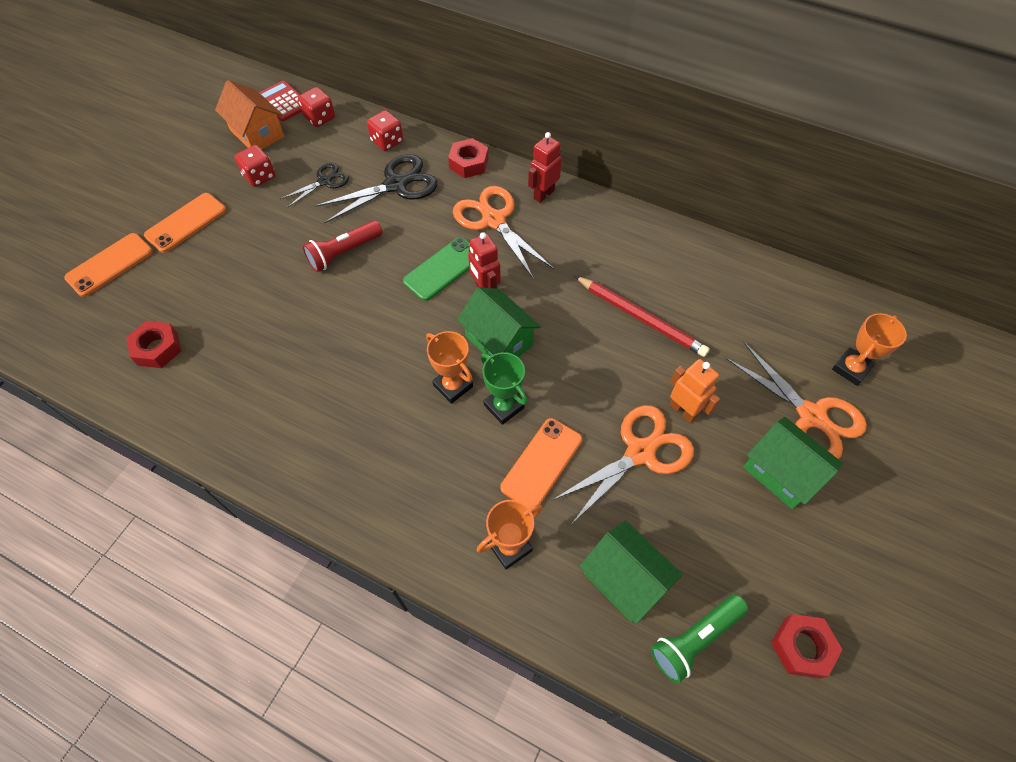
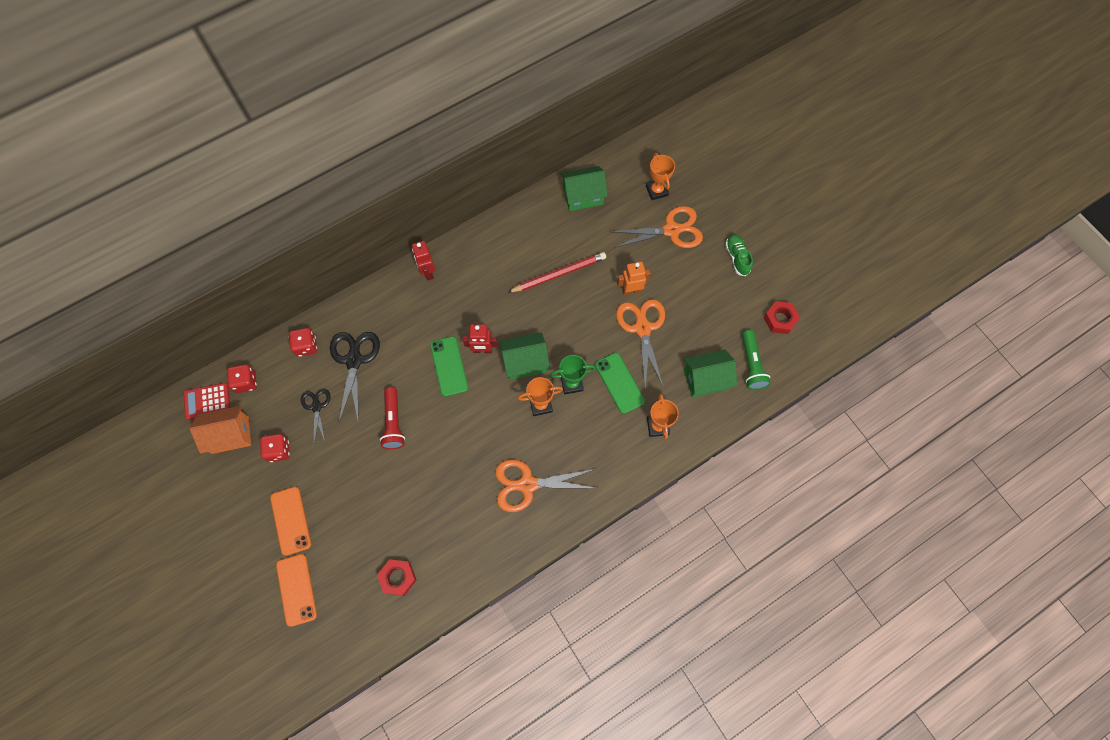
camera: 60 degrees left, 10 degrees up
(469, 163) = (367, 303): red nut -> none
(493, 220) = (429, 314): orange scissors -> orange scissors (527, 484)
(541, 463) = (619, 383): orange phone -> green phone
(781, 472) = (693, 267): green house -> green house (583, 196)
(847, 527) = (737, 257): none -> green shoe

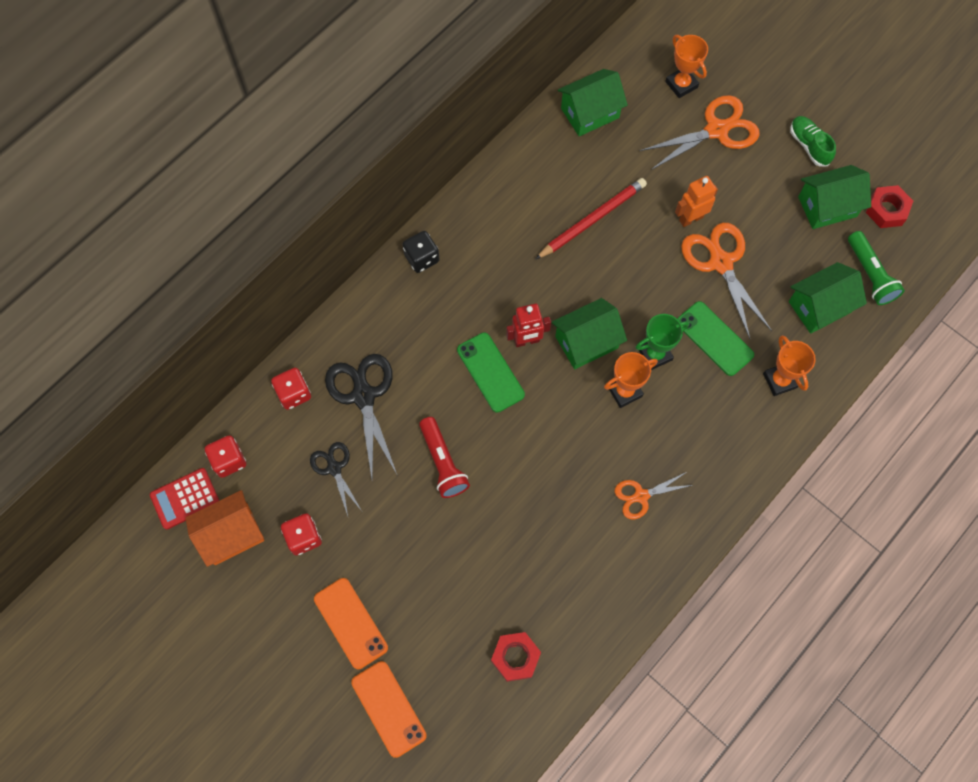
camera: 15 degrees left, 0 degrees up
(427, 272) = (422, 258): red robot -> black dice
(527, 484) = (641, 496): orange scissors -> orange scissors, size x0.58
(736, 306) = (827, 206): none -> green house

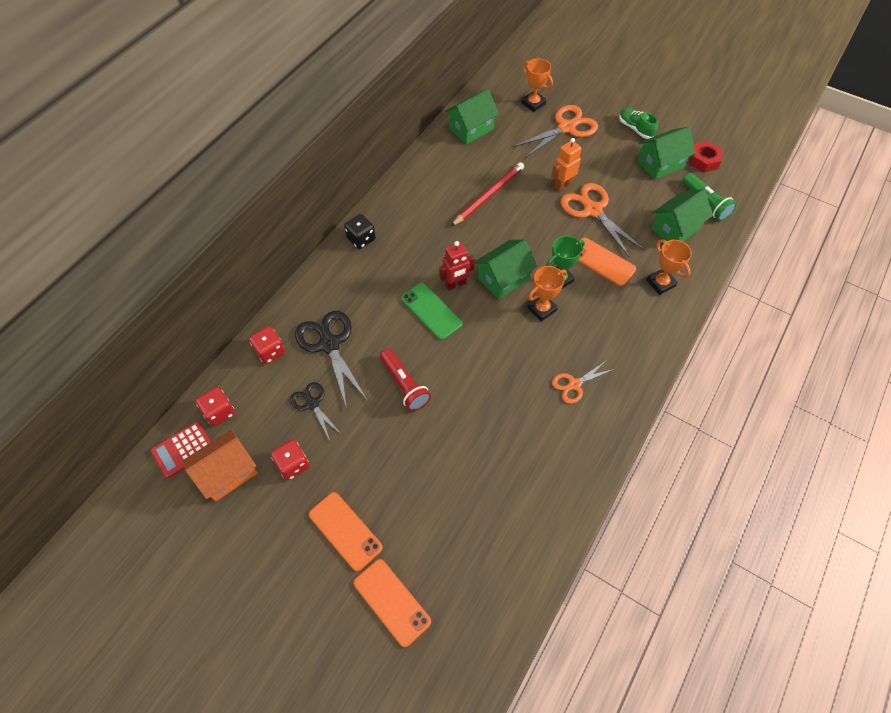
camera: 10 degrees left, 10 degrees down
(515, 657) = (498, 535): red nut -> none
(714, 338) = (602, 262): green phone -> orange phone

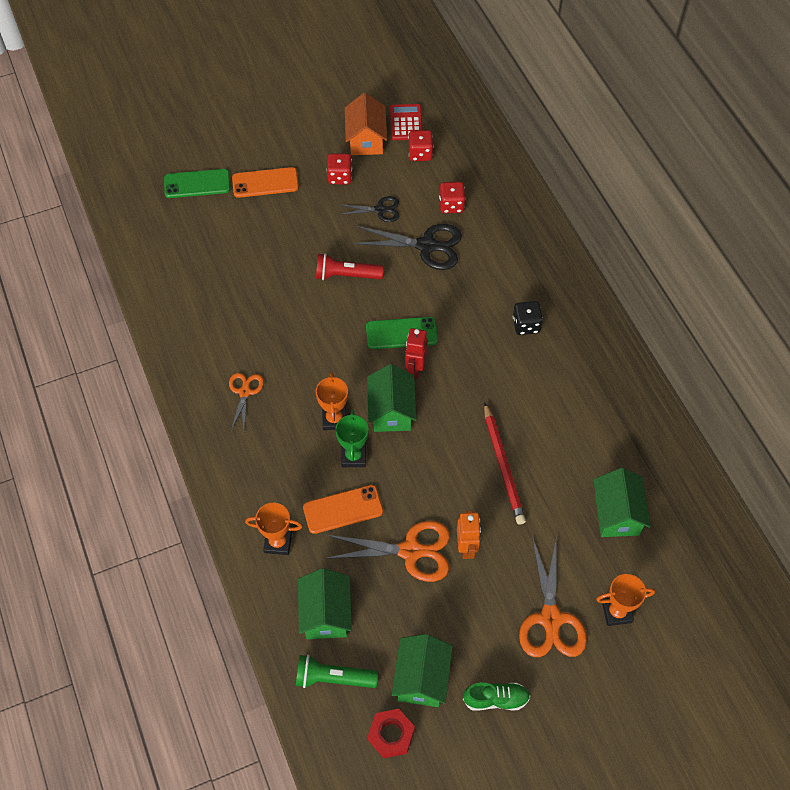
camera: 125 degrees right, 0 degrees up
(391, 602) = (197, 184): orange phone -> green phone

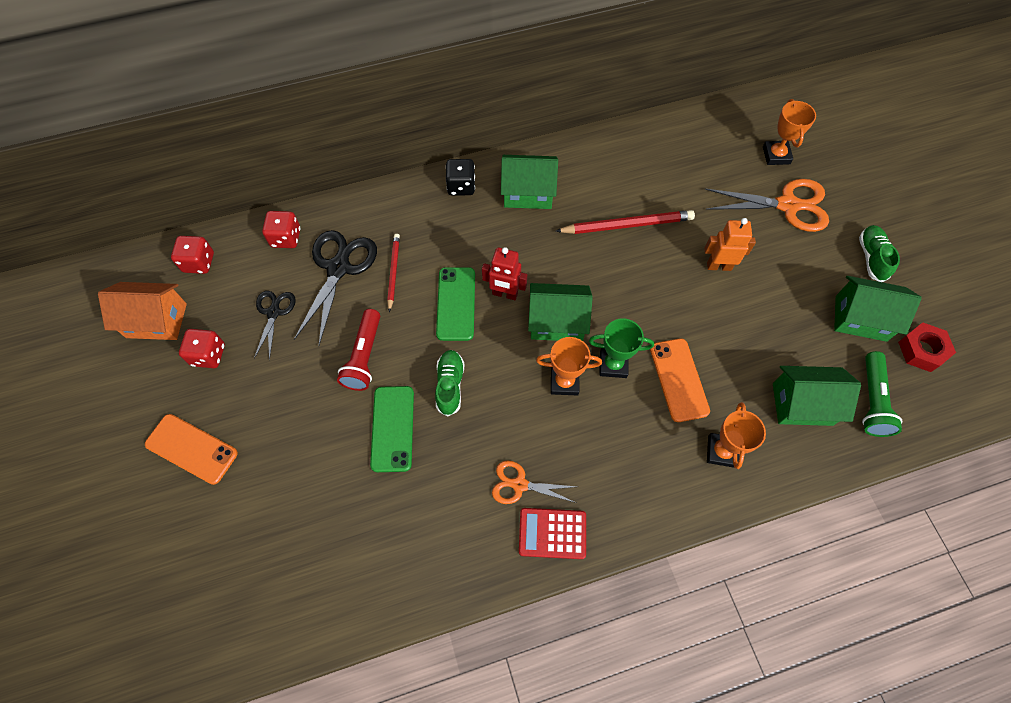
camera: 85 degrees left, 5 degrees up
(197, 184) = (166, 545): green phone -> green phone (392, 428)
(265, 183) = (191, 449): orange phone -> orange phone turned 60 degrees counterclockwise
(325, 337) = (450, 385): none -> green shoe
(406, 123) = (144, 273): red calculator -> red calculator (552, 533)
(411, 551) = (725, 316): orange scissors -> none
(427, 284) = (393, 272): none -> red pencil
(616, 514) = (679, 142): green house -> green house (528, 193)

